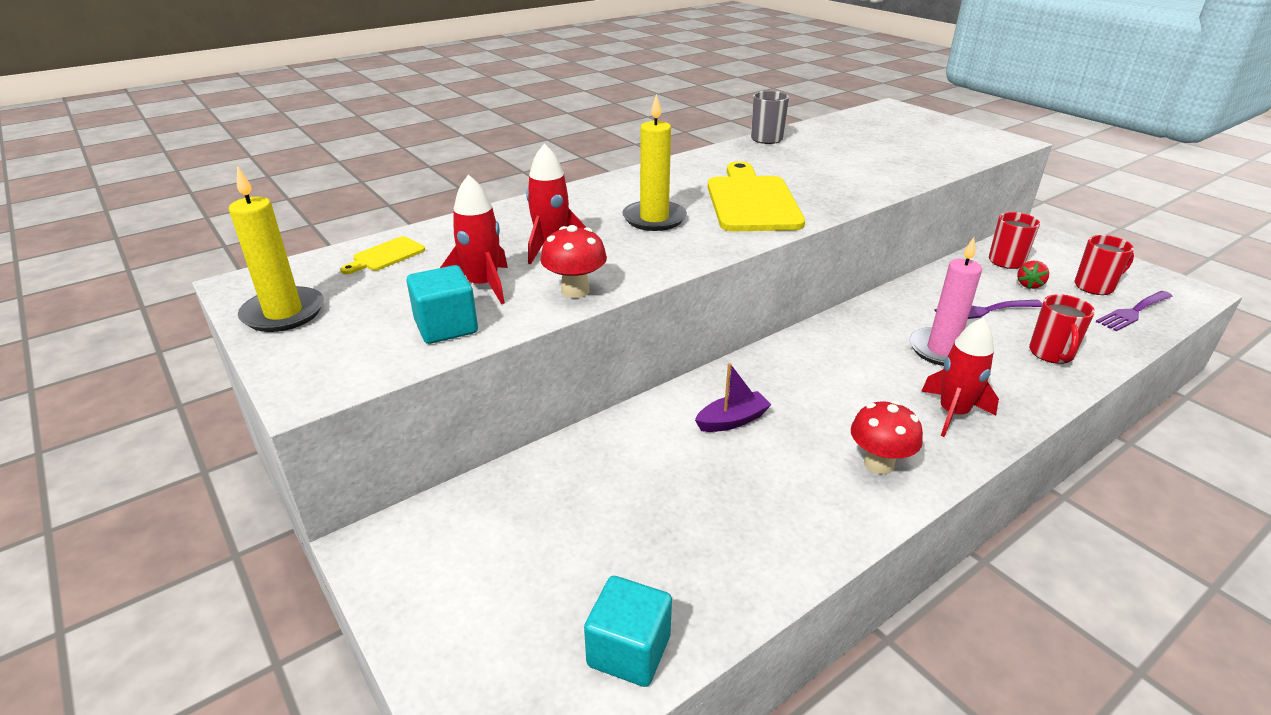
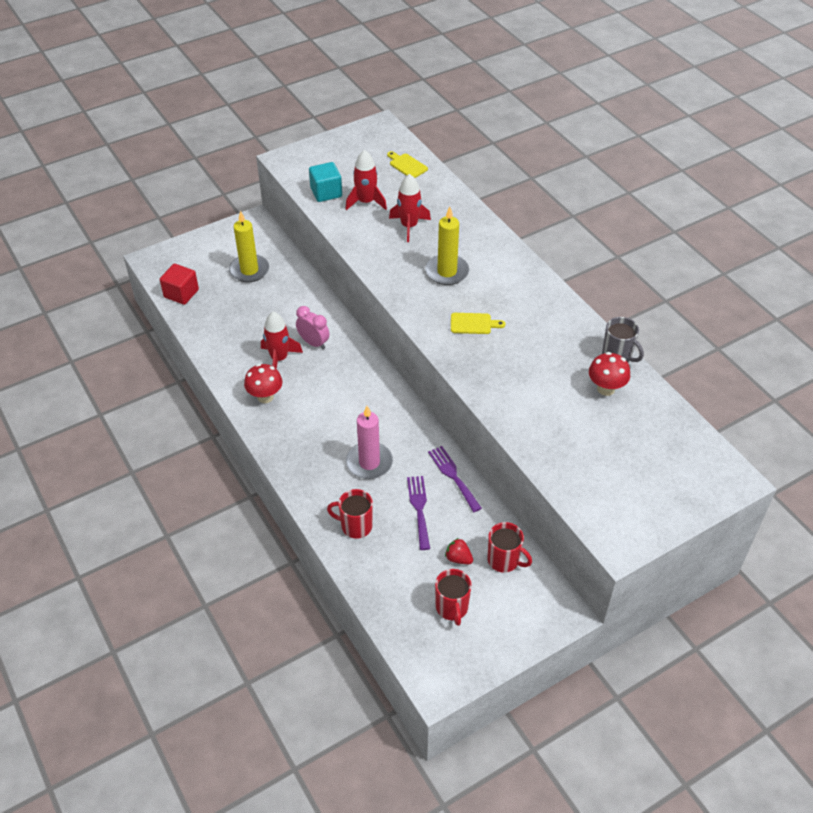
camera: 95 degrees right, 15 degrees up
(283, 313) = (349, 142): yellow candle -> yellow candle (249, 270)
(575, 291) = (354, 235): red mushroom -> red mushroom (606, 388)
(629, 650) = (181, 293): turquoise cube -> red cube
(732, 420) = (314, 343): purple boat -> pink clock
(751, 201) = (473, 324): yellow cutting board -> yellow cutting board, size x0.45
(953, 413) = (301, 444): red rocket -> red rocket (279, 358)
(1133, 312) = (407, 614): purple fork -> purple fork (453, 476)

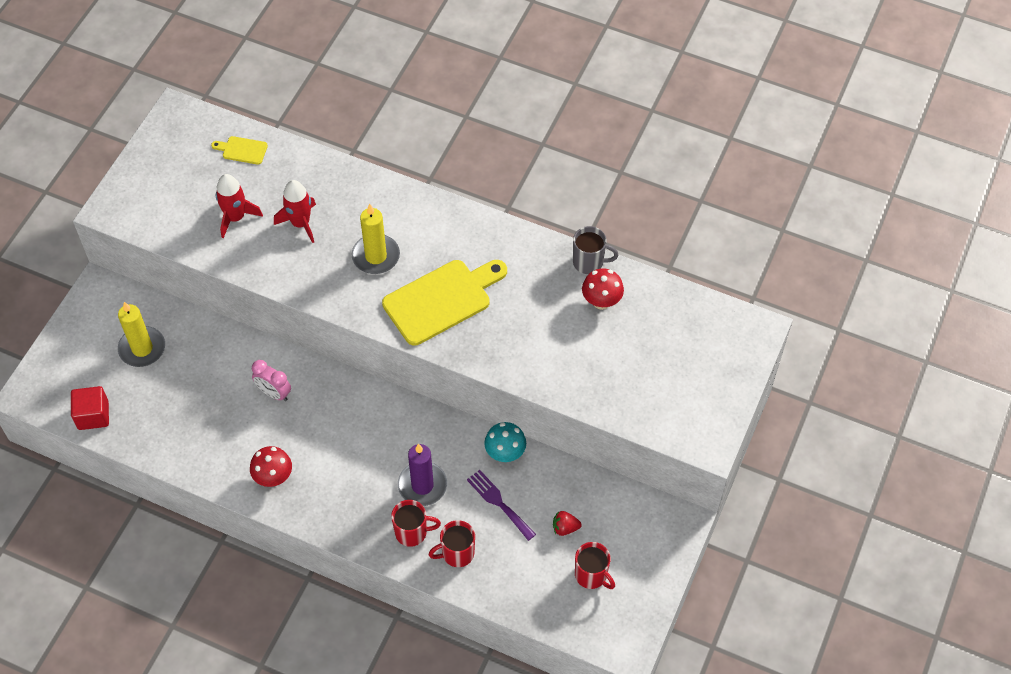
camera: 35 degrees left, 10 degrees up
(279, 358) = (254, 429): red rocket -> none
(314, 343) = (274, 393): pink clock -> pink clock turned 150 degrees counterclockwise
(326, 192) = (186, 228): turquoise cube -> none
(369, 462) = (422, 485): pink candle -> purple candle
(453, 476) = (505, 453): purple fork -> turquoise mushroom
(473, 324) = (441, 300): yellow cutting board -> yellow cutting board, size x2.22
(504, 560) = (603, 506): red mug -> red mug (412, 532)

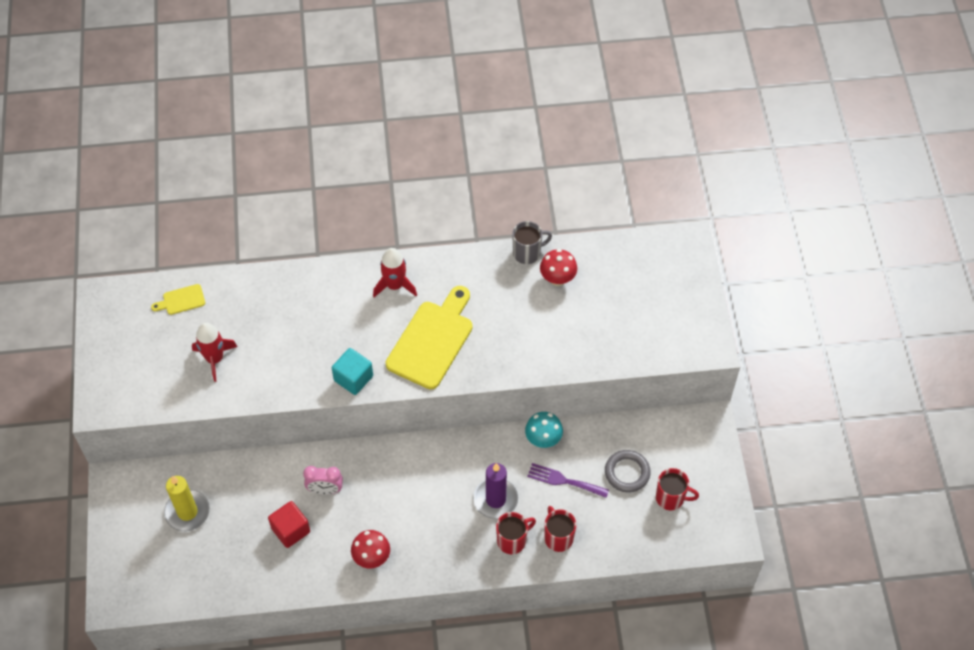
camera: 30 degrees left, 0 degrees up
(93, 415) = (183, 589): red cube -> red cube (290, 530)
(300, 223) = (273, 336): red rocket -> red rocket (395, 285)
(346, 298) = (353, 378): none -> turquoise cube
(376, 256) = (355, 332): yellow candle -> none
(457, 553) = (558, 537): red mug -> red mug turned 120 degrees clockwise
(565, 528) = (627, 473): red strawberry -> grey ring

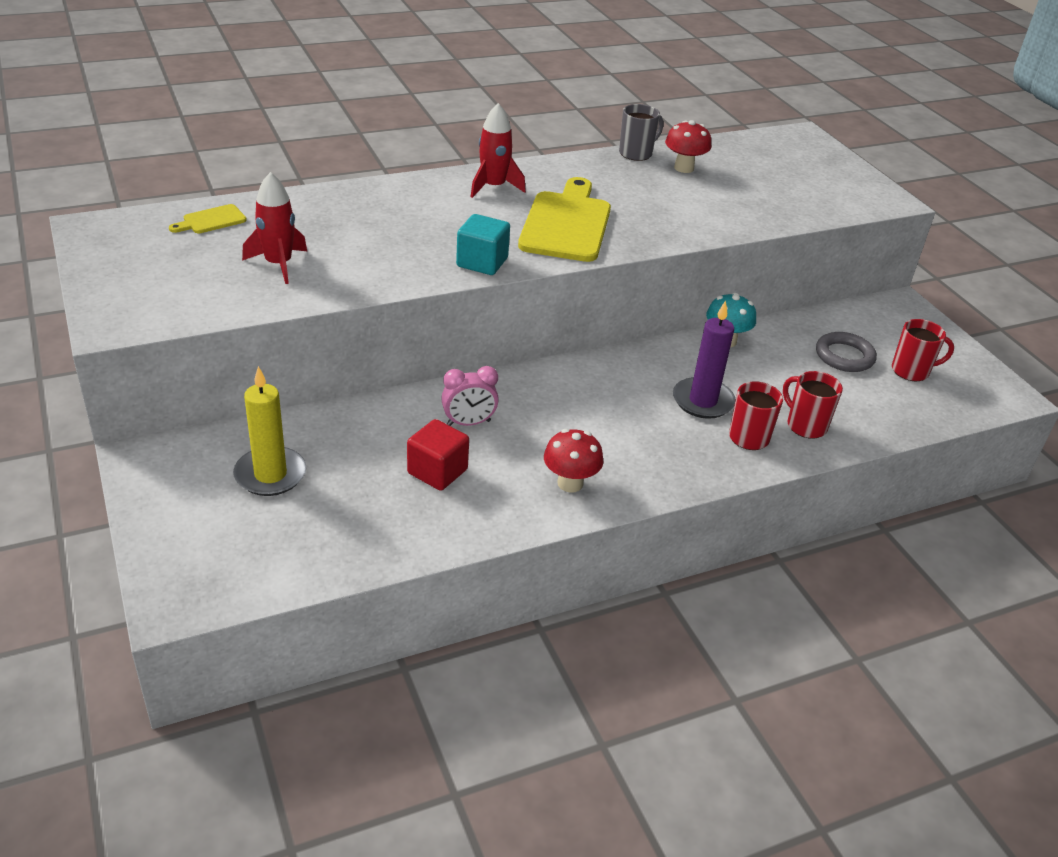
camera: 20 degrees left, 20 degrees down
(564, 481) = (775, 373): purple fork -> none

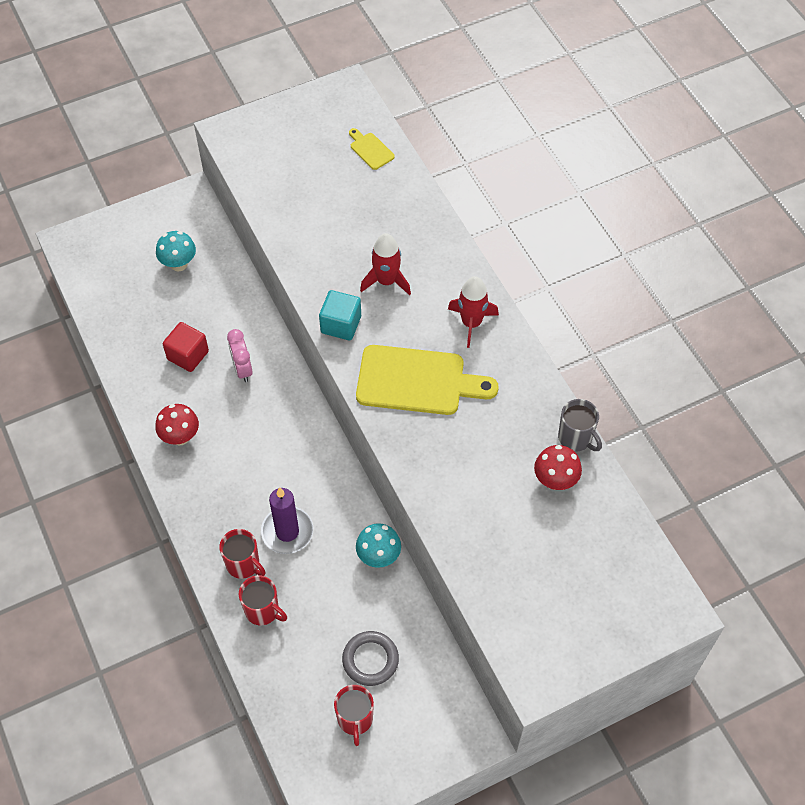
camera: 90 degrees right, 20 degrees up
(270, 474) = (179, 264): yellow candle -> turquoise mushroom
(278, 264) = (315, 200): red rocket -> red rocket (386, 281)
(805, 425) = (263, 610): red mug -> red mug turned 75 degrees clockwise

